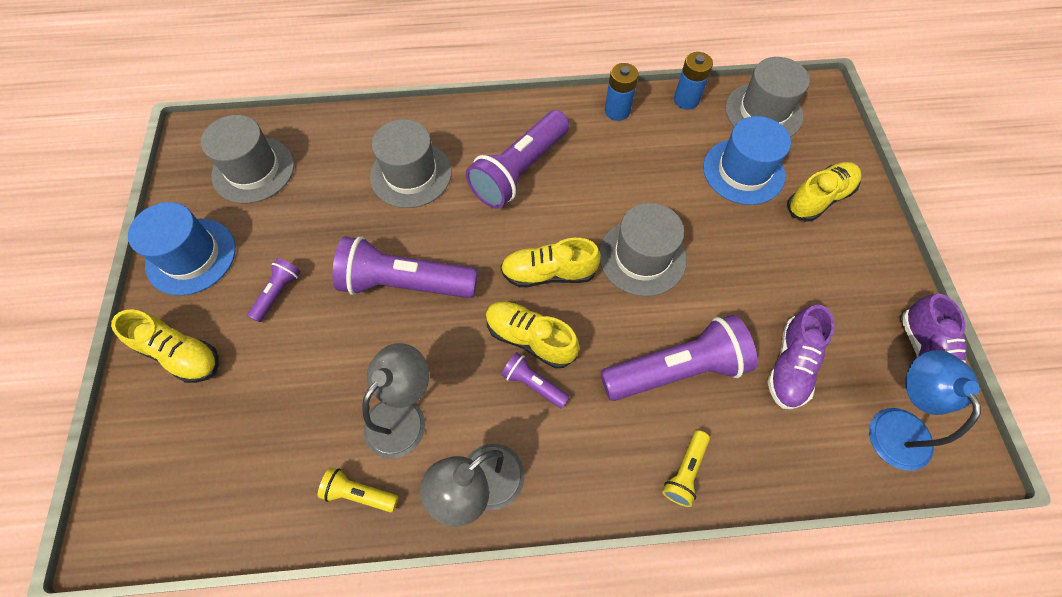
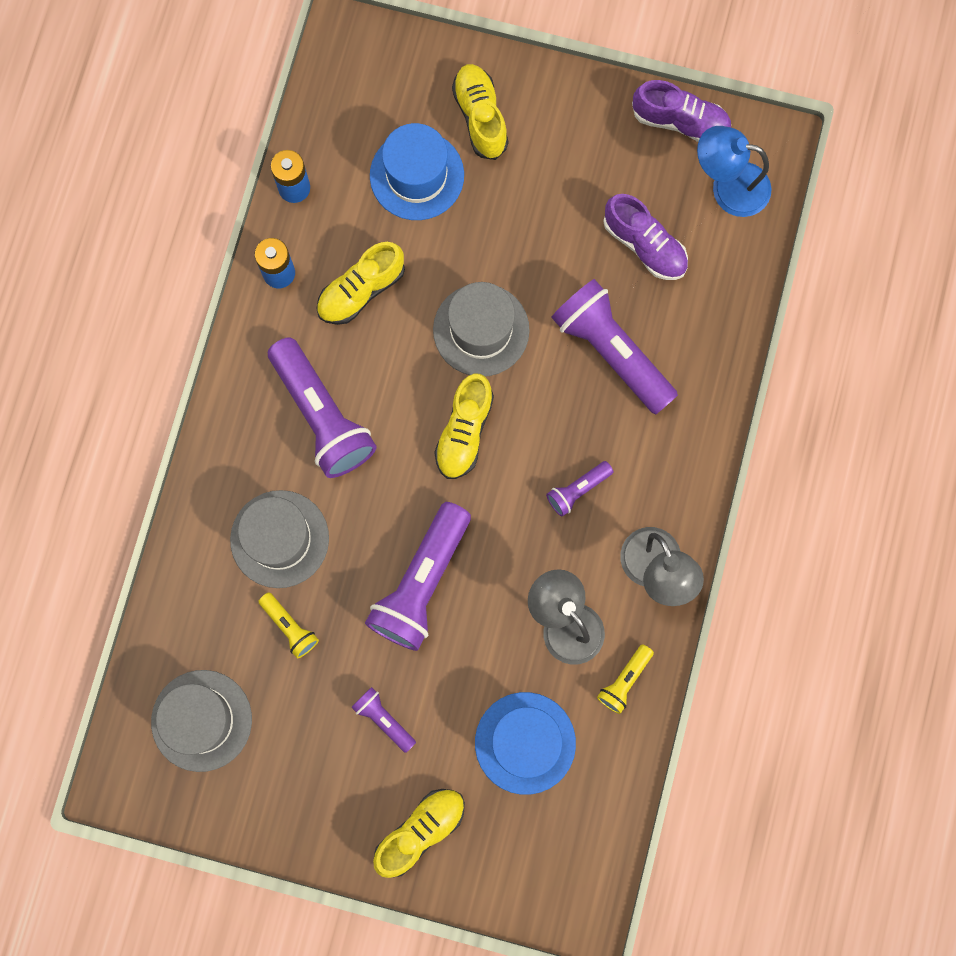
camera: 70 degrees left, 15 degrees up
(191, 256) = (300, 808): blue hat -> blue hat (525, 743)
(530, 338) = (530, 476): yellow shoe -> yellow shoe (361, 290)
(676, 369) = (611, 351): purple flashlight -> purple flashlight turned 45 degrees counterclockwise
(685, 471) = (705, 387): yellow flashlight -> yellow flashlight (290, 627)
(763, 112) = (346, 111): grey hat -> none

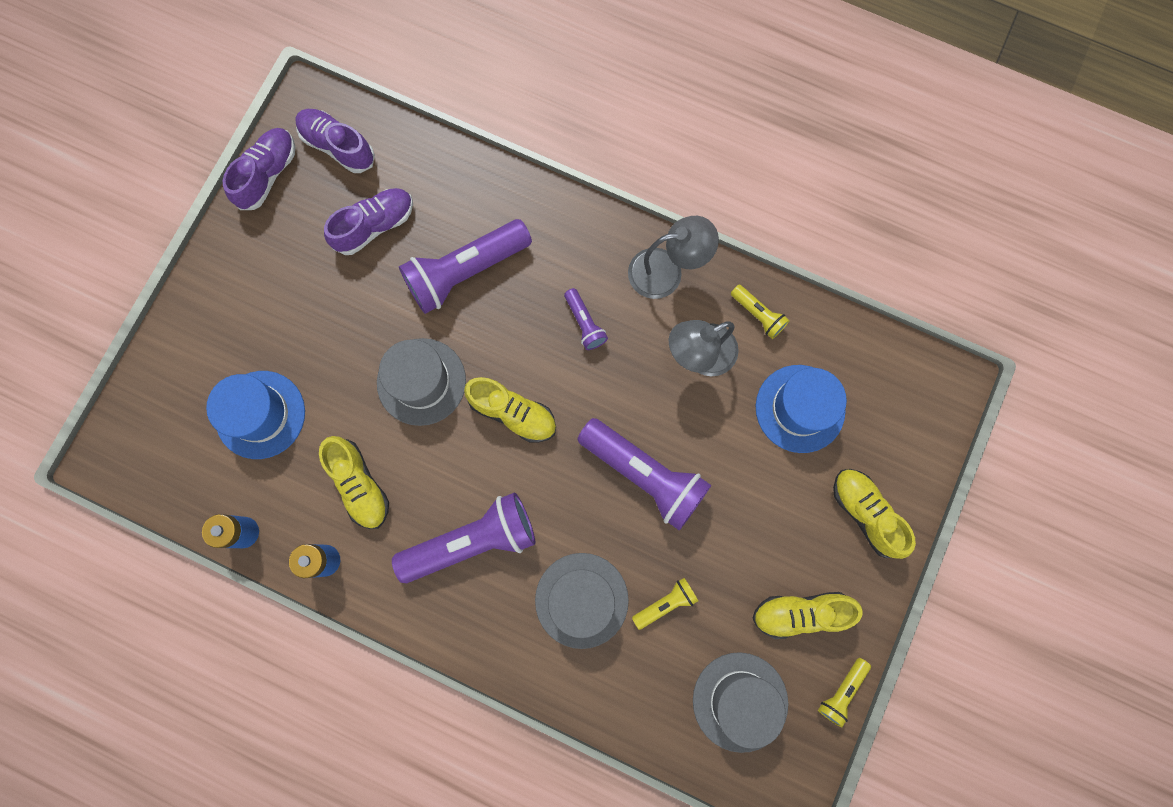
camera: 80 degrees left, 0 degrees up
(227, 827) = (841, 691): none -> yellow flashlight
(383, 719) = (762, 530): purple flashlight -> none
(480, 117) = (218, 347): yellow shoe -> yellow shoe (800, 613)
(728, 186) = (338, 146): blue lamp -> purple shoe

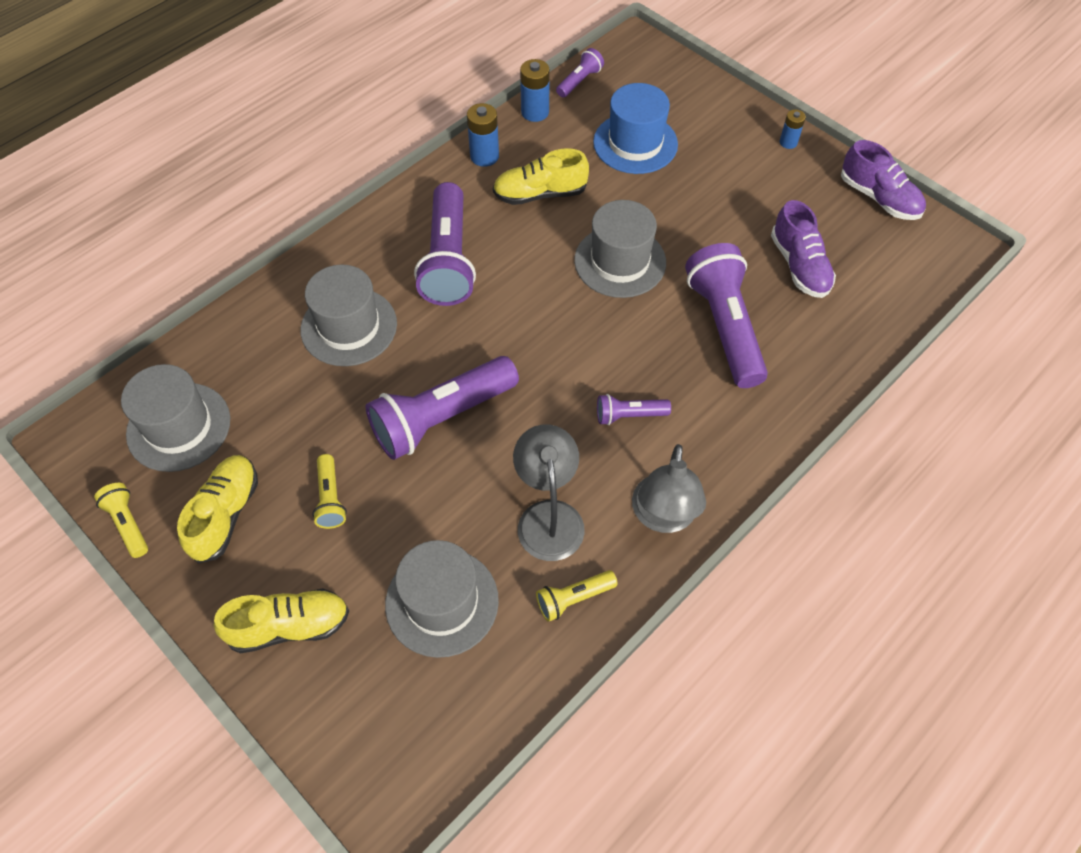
camera: 110 degrees right, 20 degrees down
(181, 501) = (579, 81): none -> purple flashlight
(216, 269) = (788, 142): none -> blue battery
(338, 146) = (899, 258): purple shoe -> none
(513, 413) = (557, 325): yellow shoe -> none
(665, 603) = (306, 394): yellow flashlight -> yellow flashlight (330, 498)
(800, 408) = (442, 602): blue hat -> grey hat

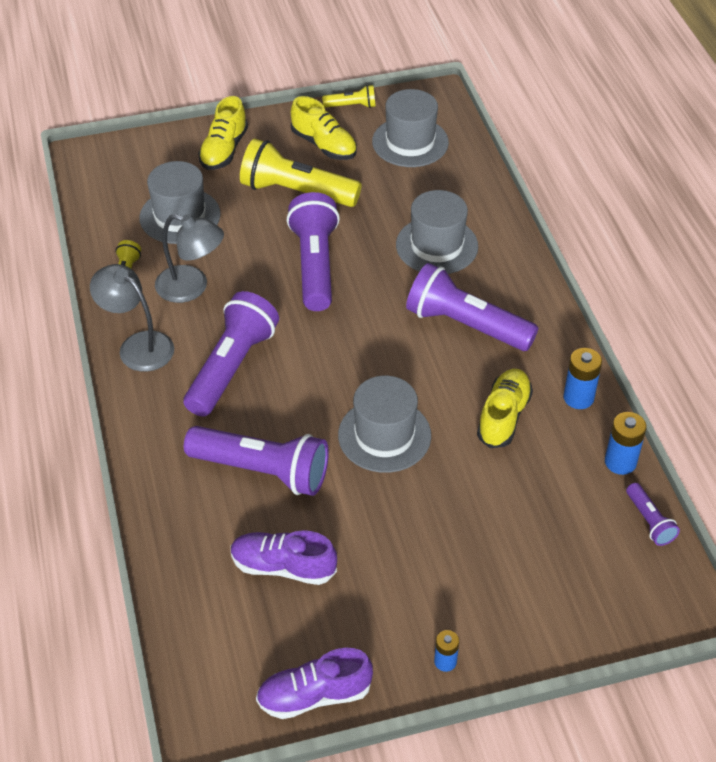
camera: 120 degrees right, 10 degrees down
(330, 498) = (296, 192): yellow flashlight -> yellow flashlight, size x2.09
(629, 415) = (232, 367): purple flashlight -> purple flashlight, size x2.09
(635, 143) = (526, 522): blue hat -> none

